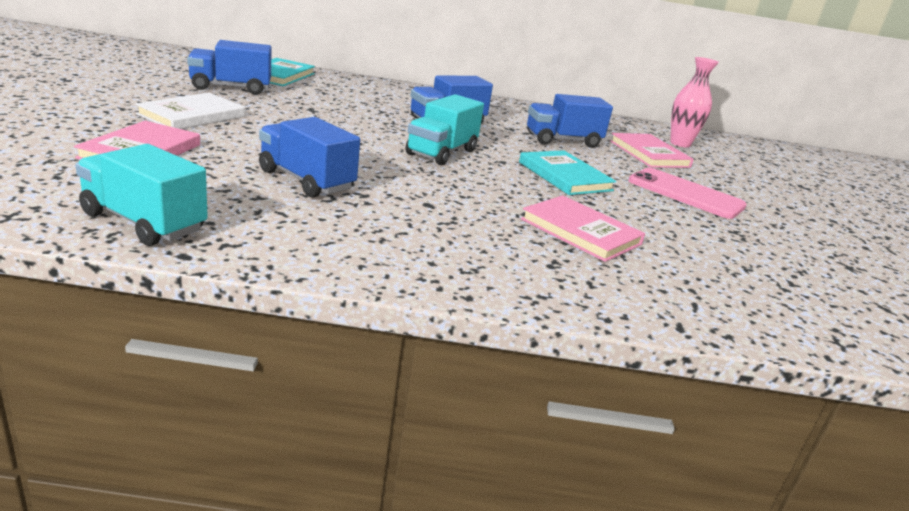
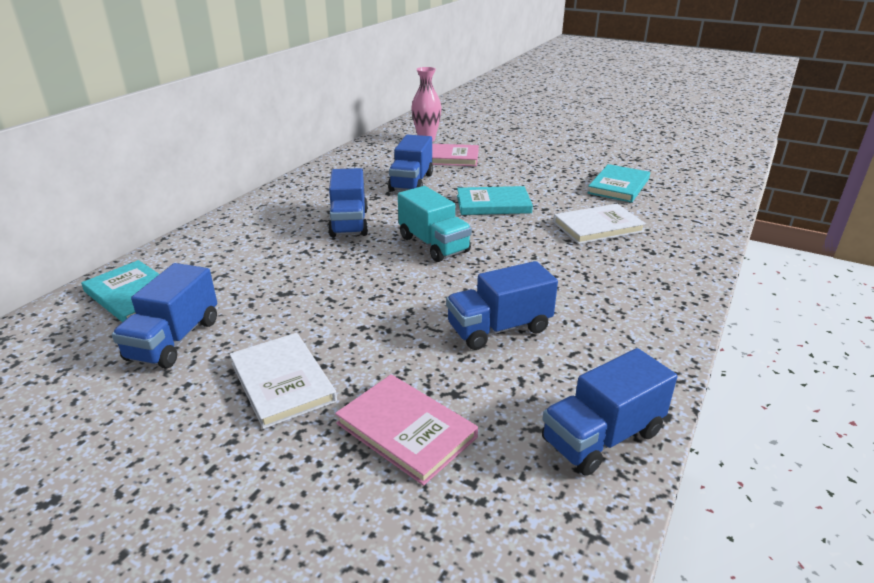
camera: 60 degrees left, 5 degrees up
(143, 222) = (602, 437): turquoise truck -> blue truck
(580, 232) = (597, 227): pink book -> white book
(685, 194) = (528, 170): pink phone -> none
(727, 249) = (618, 186): none -> turquoise book

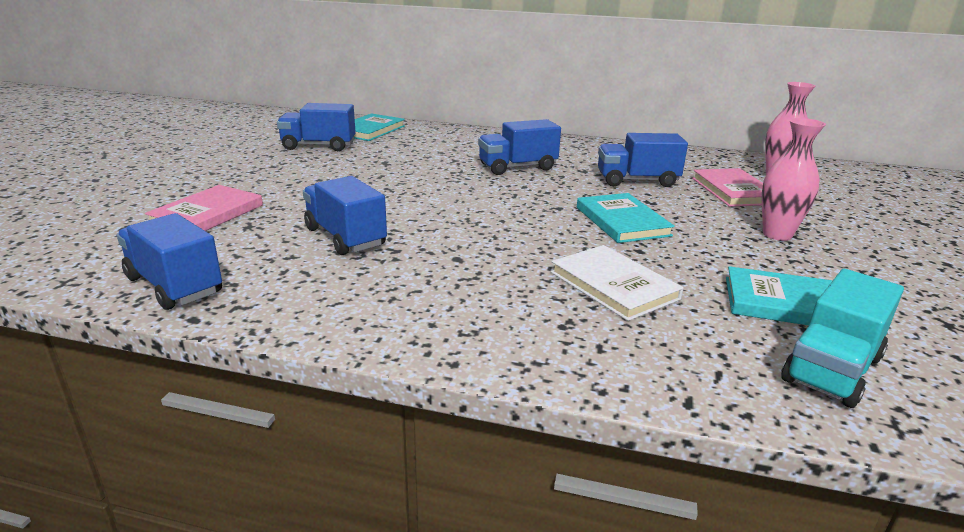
camera: 75 degrees right, 5 degrees down
(282, 382) = (270, 176): white book -> none
(433, 244) = (497, 201): turquoise truck -> turquoise truck (832, 369)
(526, 165) = (777, 234): none -> pink vase

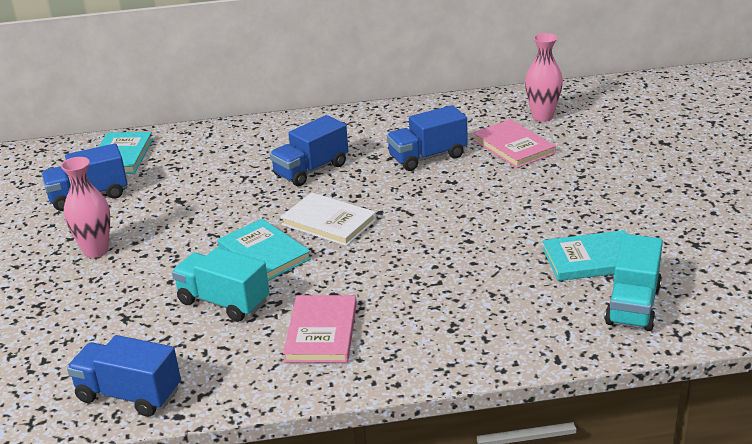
camera: 20 degrees left, 5 degrees up
(207, 214) = (72, 317): pink book -> pink book (321, 332)
(345, 237) = (223, 302): blue truck -> turquoise truck
(613, 285) = (467, 282): white book -> white book (328, 222)
(622, 221) = (440, 212): turquoise book -> turquoise book (264, 253)
(777, 234) = (564, 190): pink vase -> pink vase (96, 251)

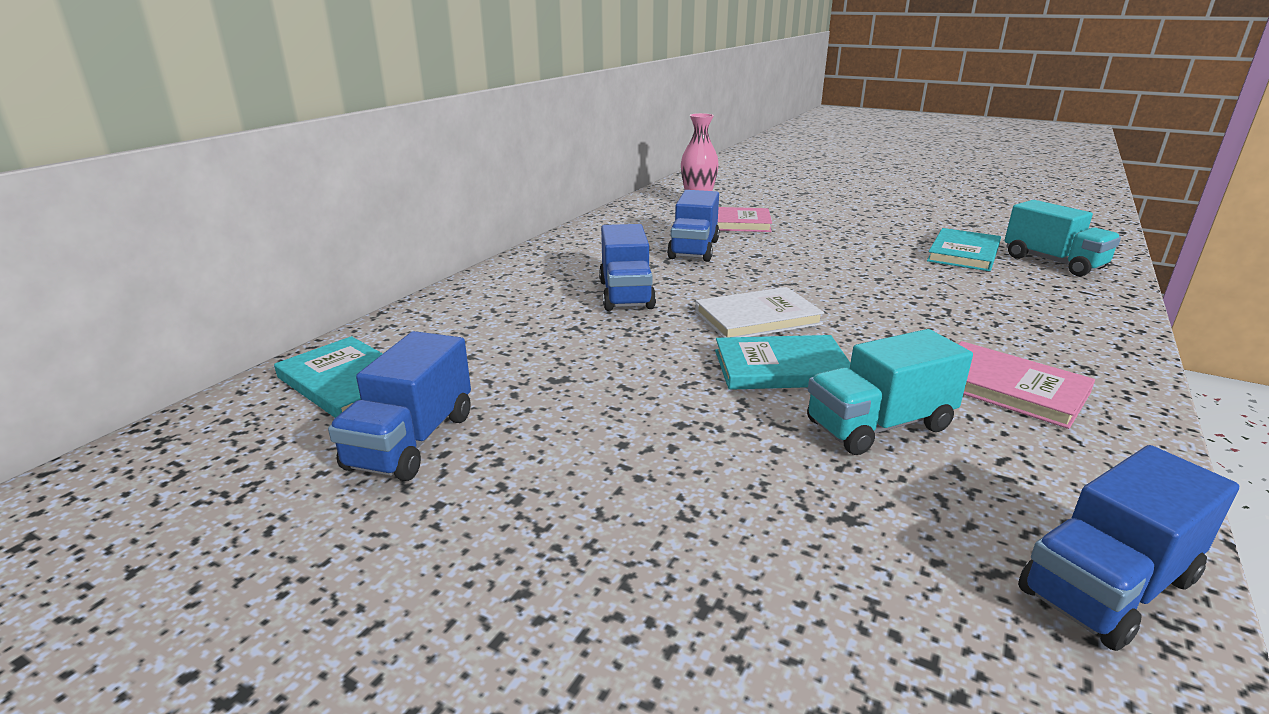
camera: 55 degrees left, 5 degrees down
(96, 251) = (598, 485): pink vase -> none

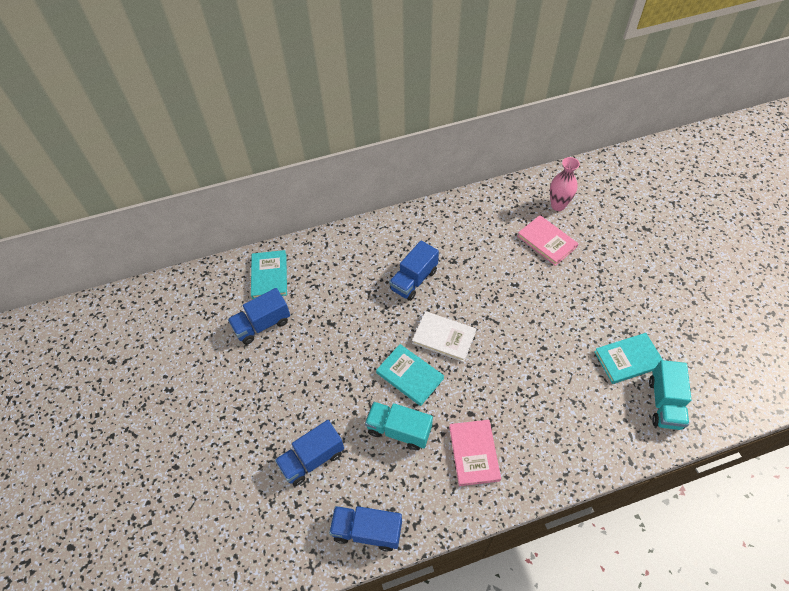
camera: 45 degrees right, 30 degrees up
(694, 249) = (491, 258): blue truck -> blue truck (312, 459)

